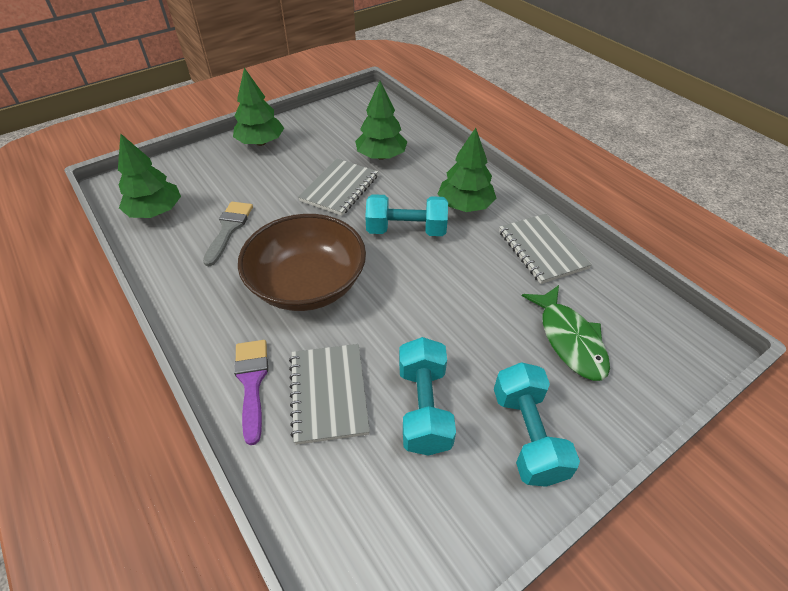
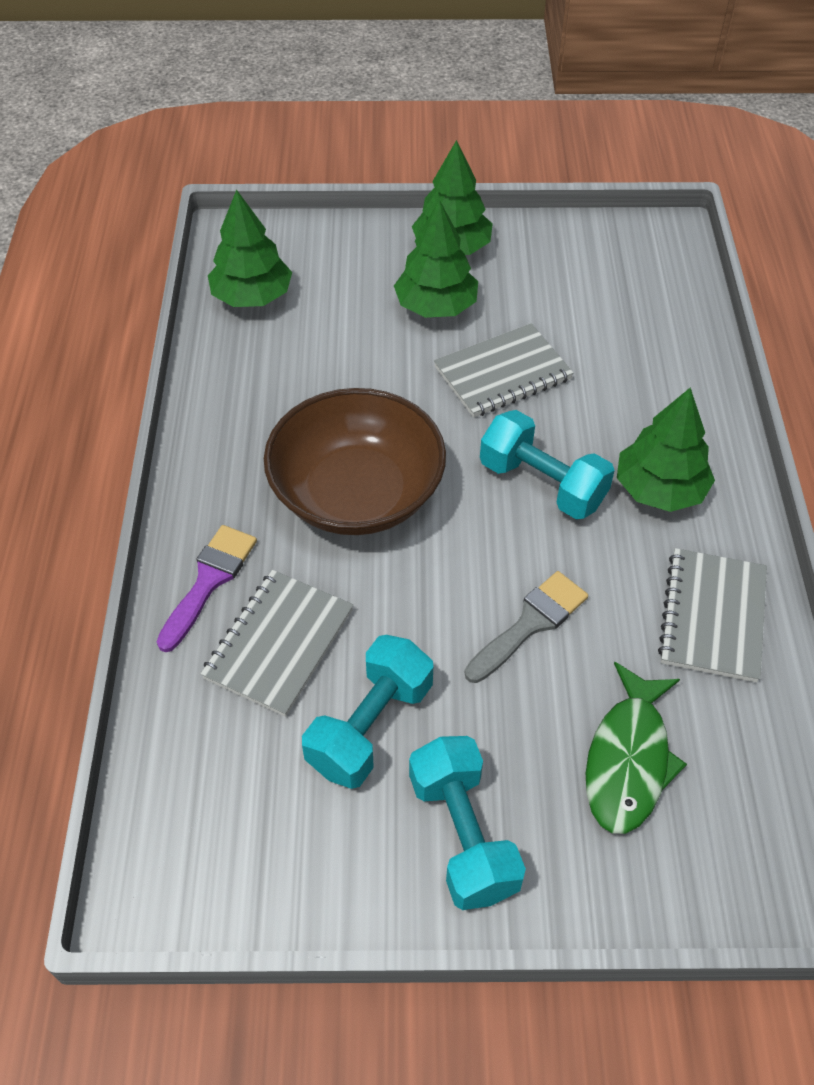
camera: 35 degrees right, 5 degrees up
(229, 229) = (319, 365): grey brush -> grey brush (530, 623)
(381, 156) = (603, 348): green tree -> green tree (436, 306)
(527, 435) = (463, 835): turquoise dumbbell -> turquoise dumbbell turned 45 degrees counterclockwise

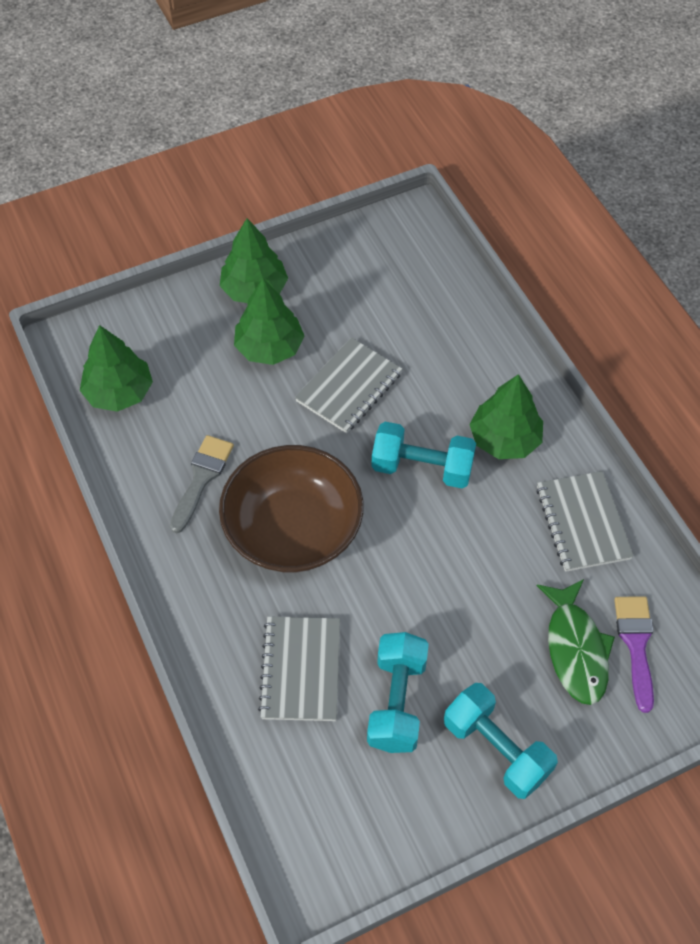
camera: 25 degrees left, 5 degrees up
(209, 581) = (223, 643): purple brush -> purple brush (636, 644)
(530, 623) = (466, 579): grey brush -> grey brush (202, 478)

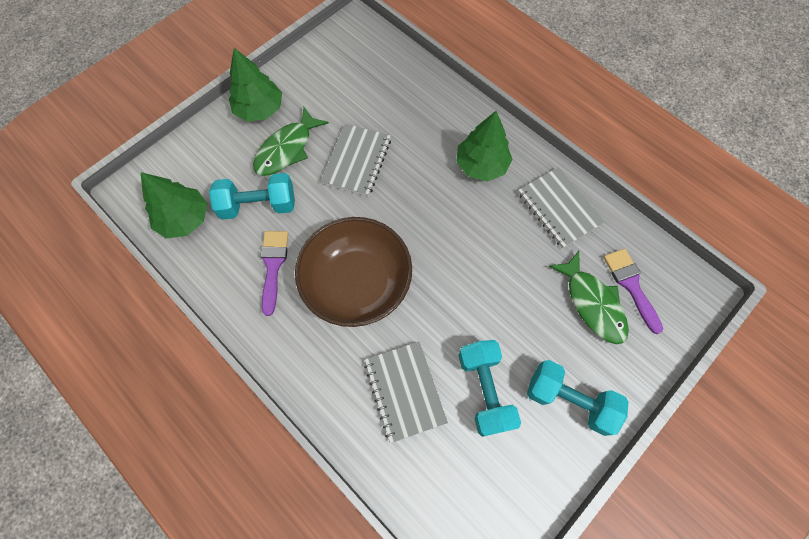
camera: 20 degrees left, 10 degrees up
(202, 478) = (273, 265): grey brush -> purple brush
(269, 347) = (287, 149): green tree -> green fish
(422, 467) = (432, 204): turquoise dumbbell -> turquoise dumbbell (258, 205)

